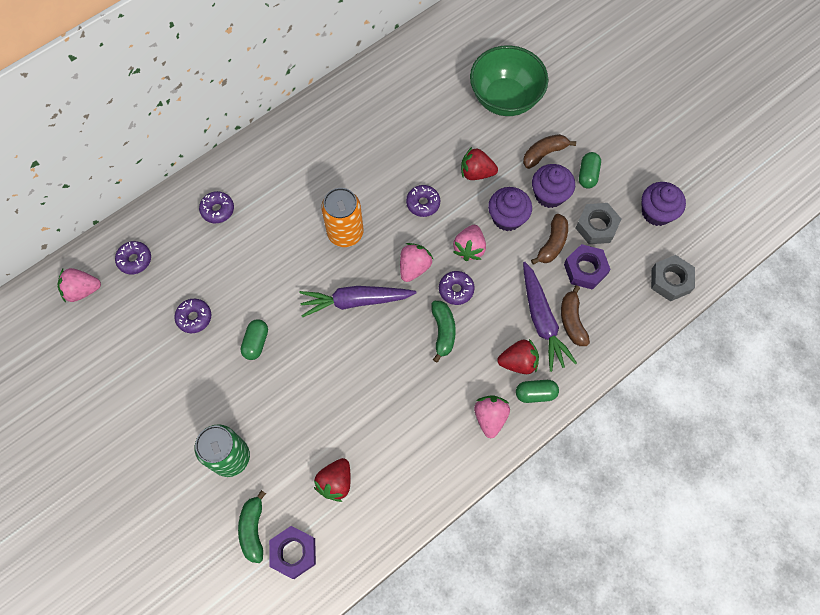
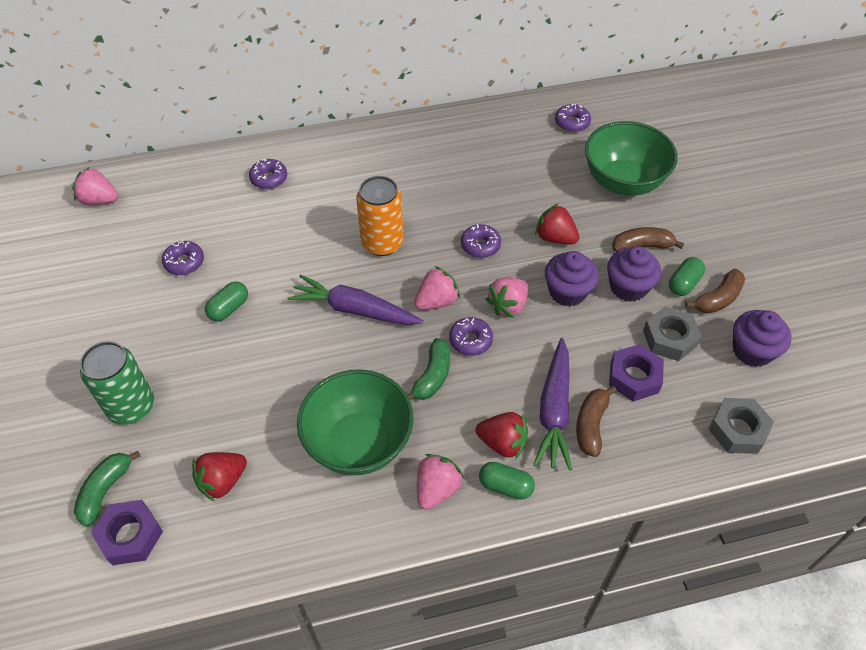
camera: 25 degrees right, 15 degrees down
(135, 260) = (164, 192): purple donut -> purple donut (572, 123)
(417, 408) = (359, 443): none -> green bowl
(552, 243) = (607, 336): brown banana -> brown banana (718, 299)

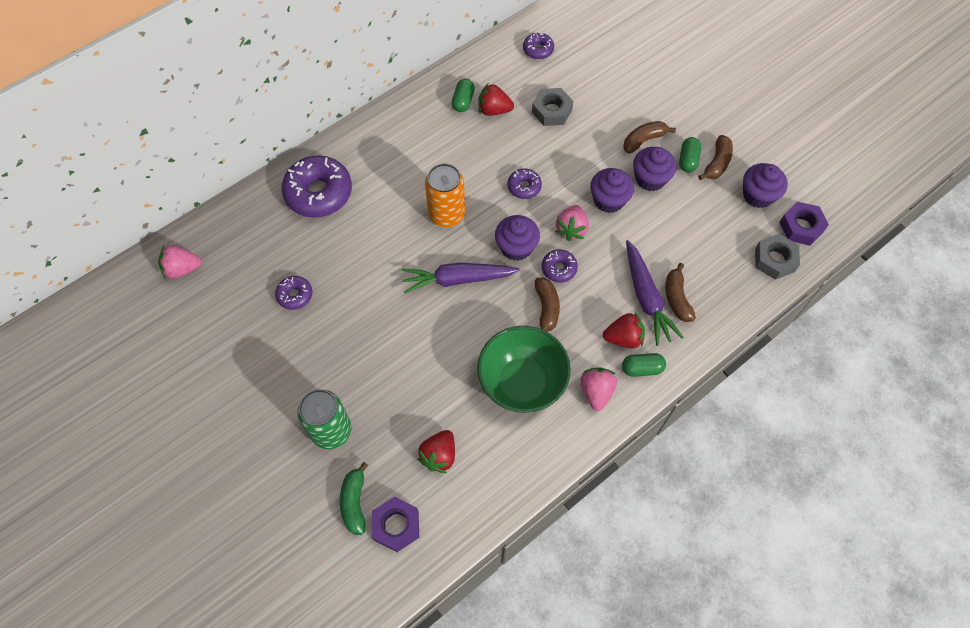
camera: 25 degrees left, 10 degrees up
(229, 308) = (357, 319): green capsule -> green capsule (463, 101)
(269, 178) = (319, 193): purple donut -> purple donut, size x2.00
(432, 376) = (546, 308): green banana -> brown banana
(436, 301) = (516, 247): pink strawberry -> purple cupcake
(555, 238) = (577, 158): red strawberry -> red strawberry (494, 110)
(623, 182) = (603, 89): green bowl -> none
(634, 377) = (688, 249): purple nut -> purple nut (801, 227)
(669, 338) = (698, 208): grey nut -> grey nut (551, 111)

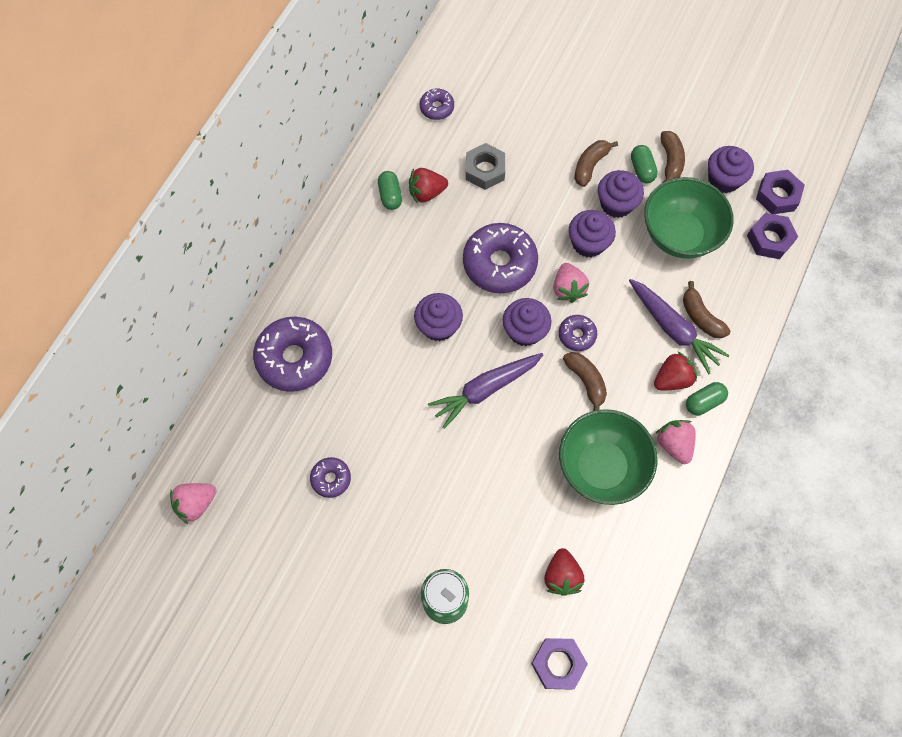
camera: 25 degrees left, 5 degrees up
(354, 502) = (506, 661): green banana -> none
(447, 214) = (438, 326): orange can -> purple cupcake
(524, 187) = (499, 263): purple donut -> purple donut, size x2.00
(693, 224) = (679, 235): none -> green bowl
(774, 260) = (769, 239): grey nut -> purple nut

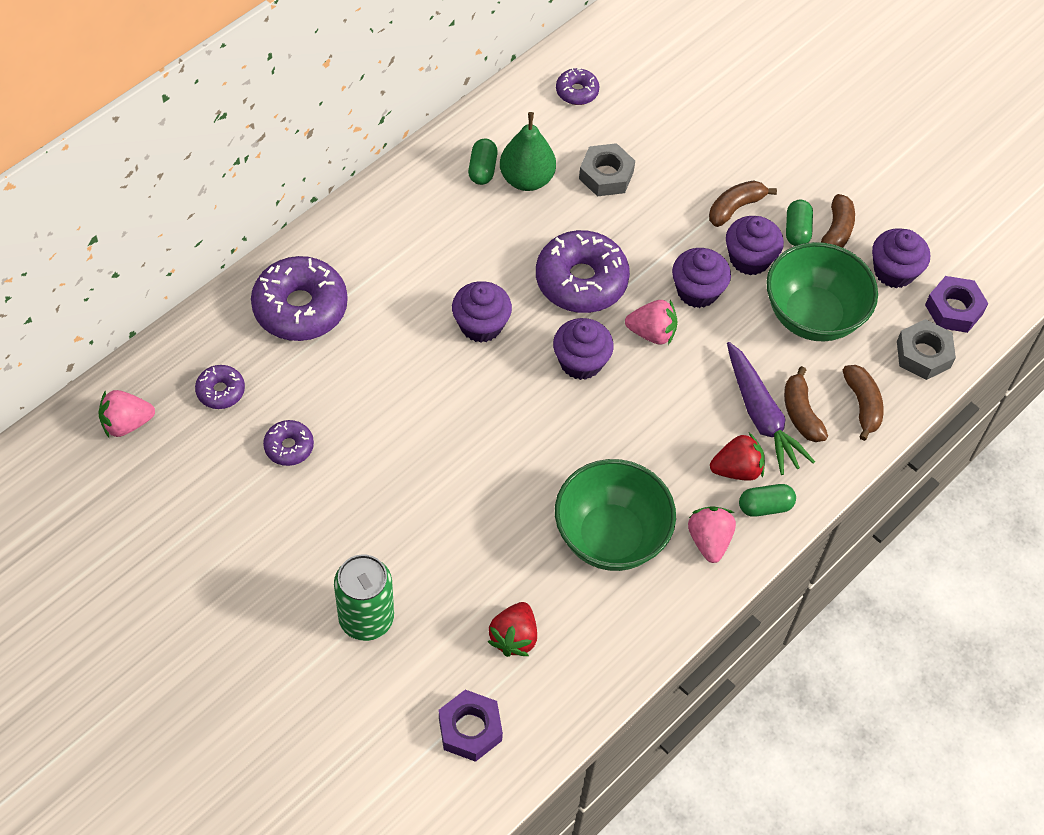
camera: 15 degrees right, 10 degrees down
(427, 193) = (526, 179): red strawberry -> green pear
(485, 389) = (507, 410): purple carrot -> none
(568, 289) = (652, 333): pink strawberry -> pink strawberry turned 90 degrees counterclockwise
(577, 335) = (641, 386): purple donut -> purple donut (220, 391)
(586, 381) = (631, 439): brown banana -> brown banana (862, 405)
(769, 239) = (923, 354): purple nut -> grey nut

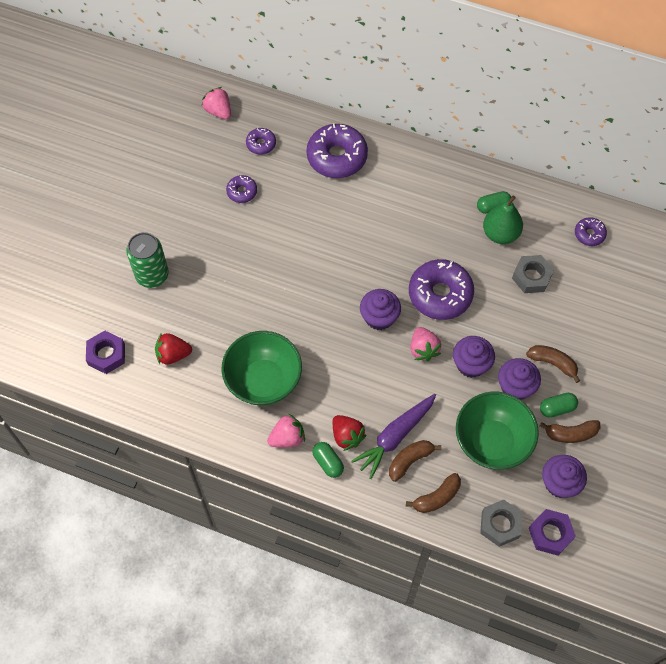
camera: 70 degrees right, 5 degrees up
(481, 325) = (376, 253): purple cupcake -> none

